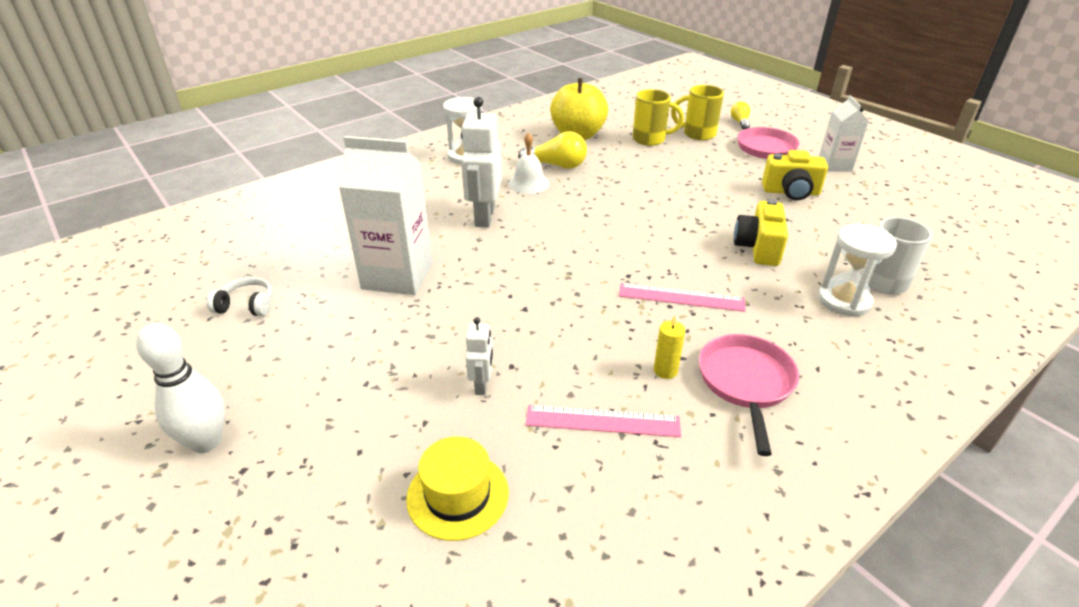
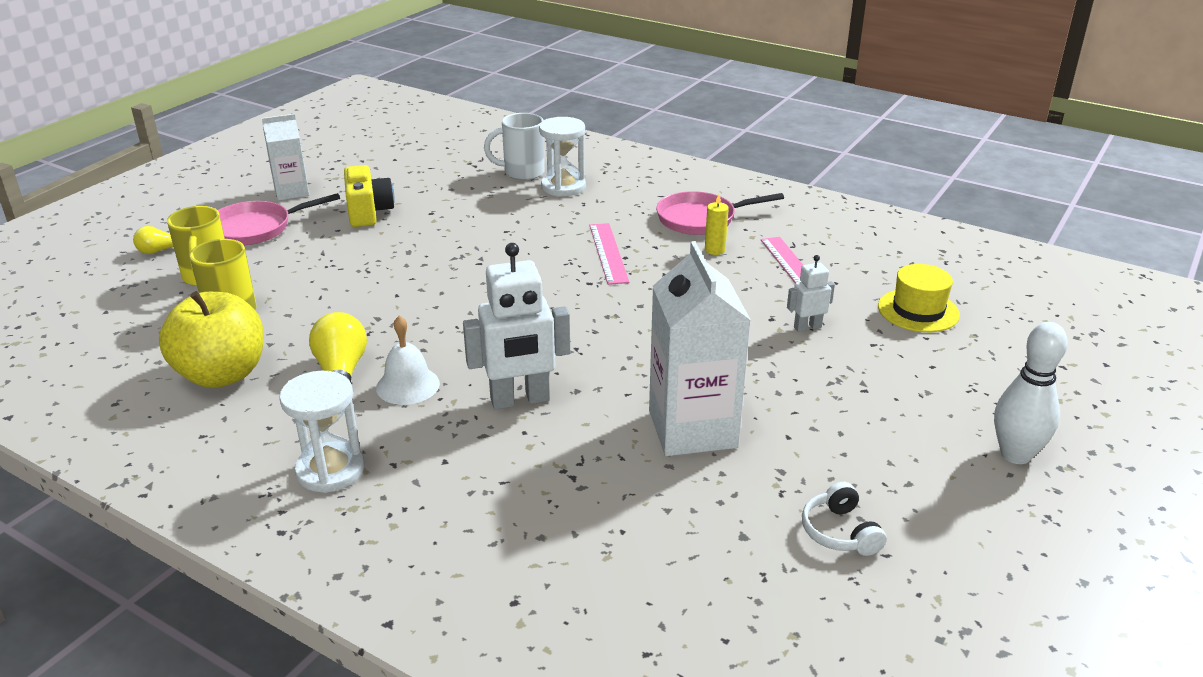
camera: 110 degrees left, 5 degrees down
(758, 248) = (498, 223): yellow camera -> none

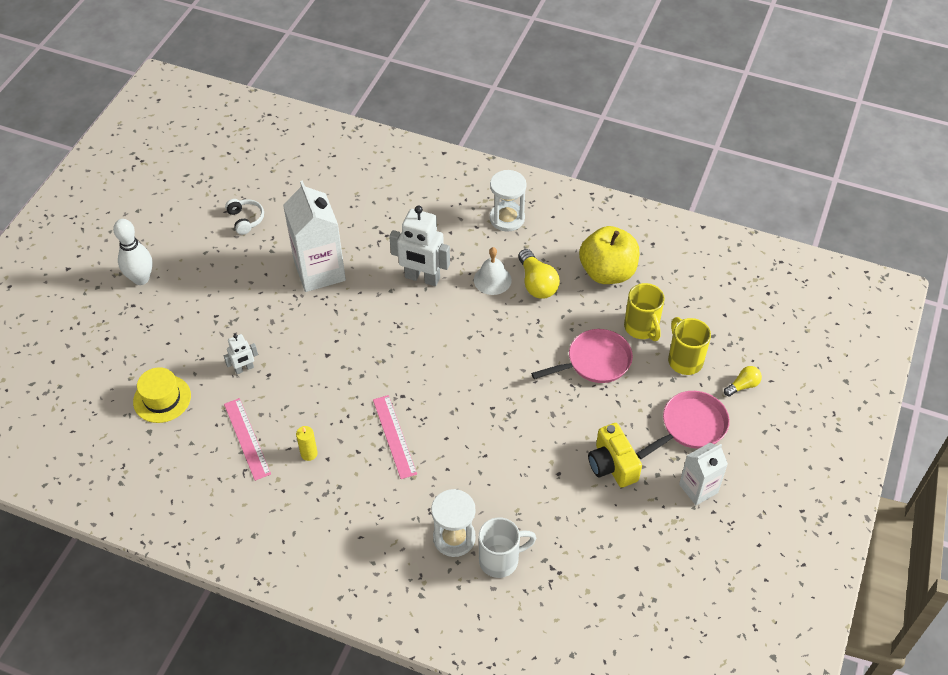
camera: 170 degrees right, 20 degrees up
(520, 400) = (422, 278): white robot -> white robot turned 135 degrees counterclockwise
(701, 219) = (321, 500): pink pan -> pink pan (595, 362)

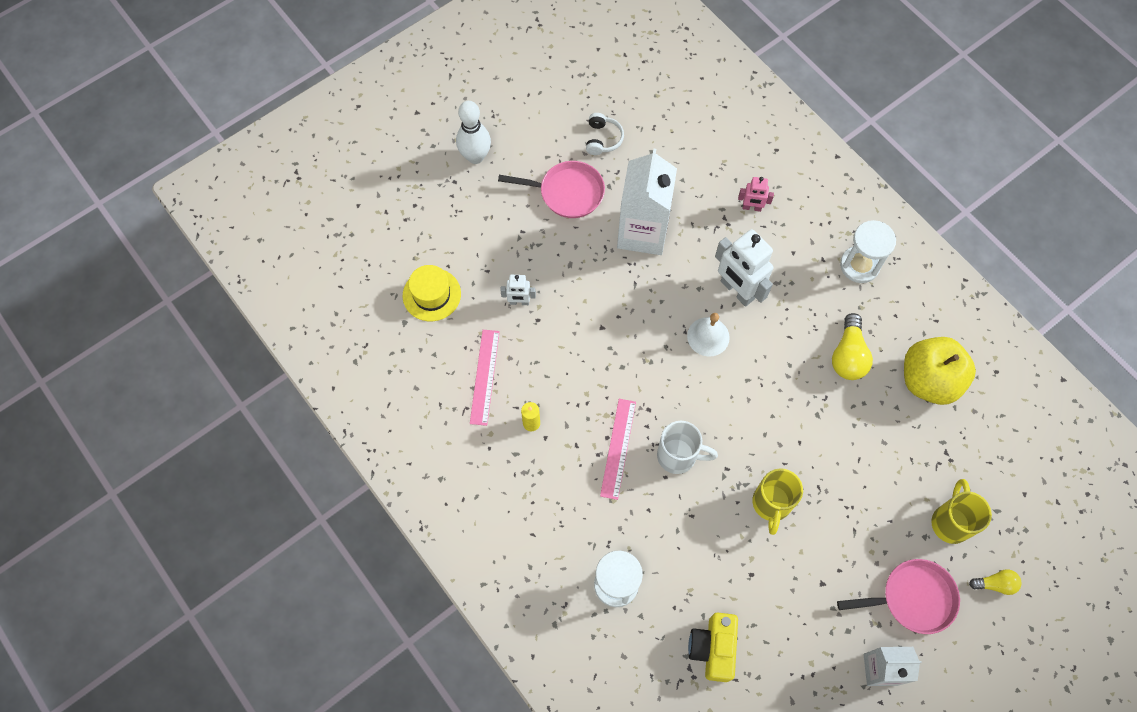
camera: 30 degrees right, 15 degrees up
(398, 216) = (751, 207): none -> pink robot
(492, 280) = (805, 328): white bell -> white bell (708, 336)
(500, 560) = (646, 632): white mug -> white mug (678, 456)
(595, 362) = (856, 474): pink pan -> pink pan (567, 192)
(612, 465) = (808, 595): yellow camera -> yellow camera (713, 648)
(642, 328) = (927, 462): yellow mug -> yellow mug (771, 504)

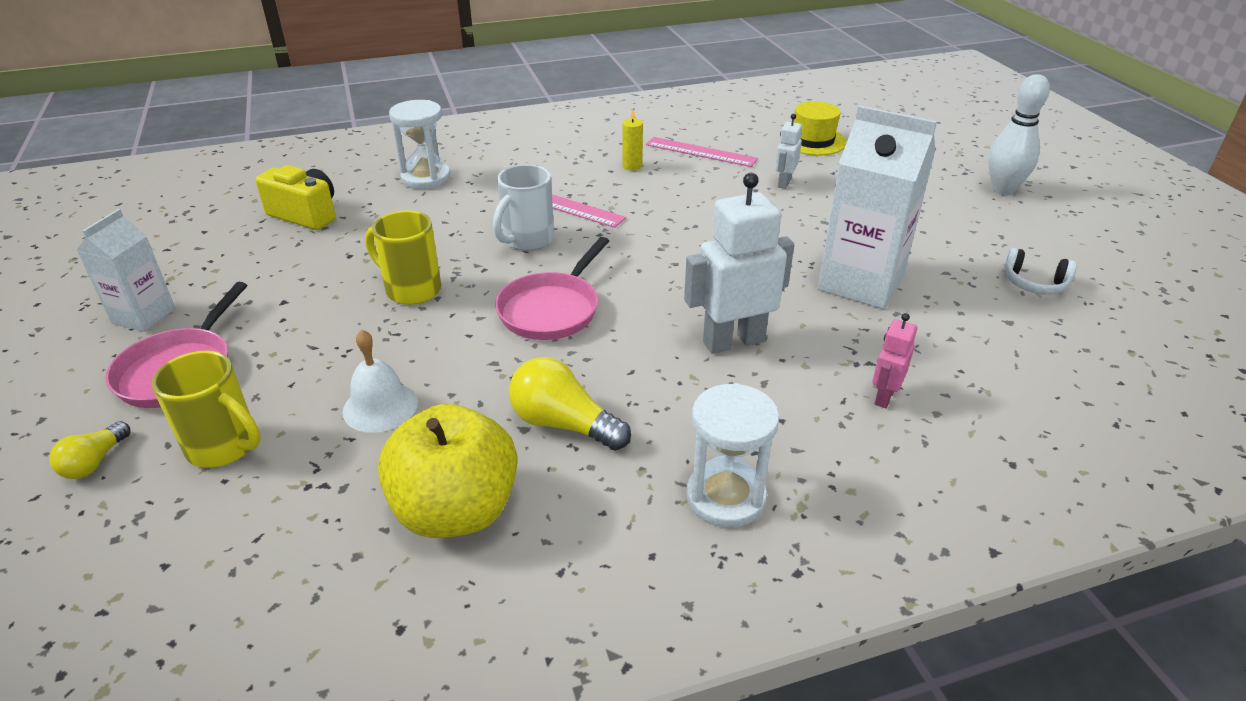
camera: 110 degrees right, 30 degrees down
(567, 192) = (938, 239): pink pan -> pink pan (552, 309)
(708, 336) = (672, 298): white bell -> white bell (380, 406)

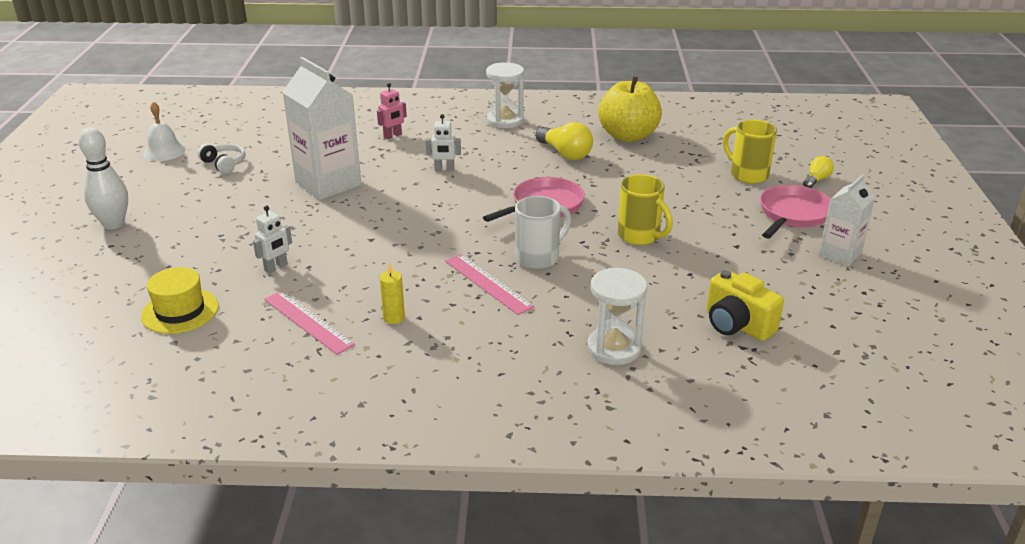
camera: 160 degrees left, 5 degrees down
(380, 406) = (663, 176): white bell -> white bell (164, 151)
(733, 341) = (444, 170): white robot -> white robot, size x0.52

